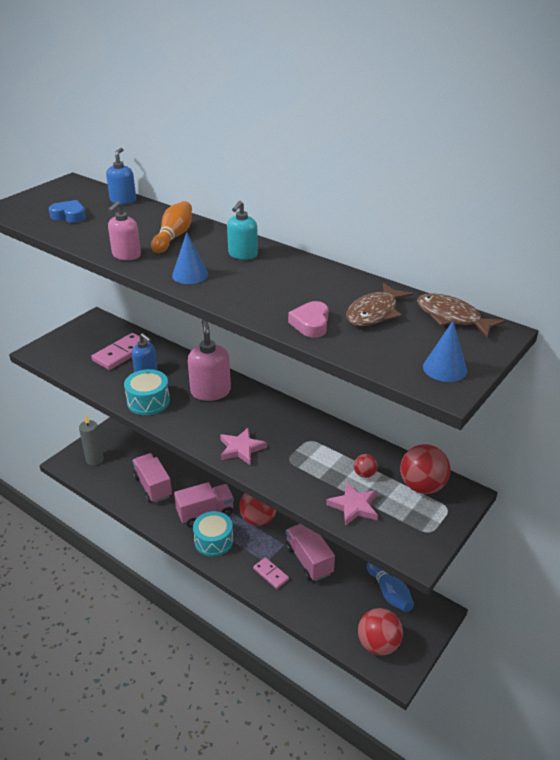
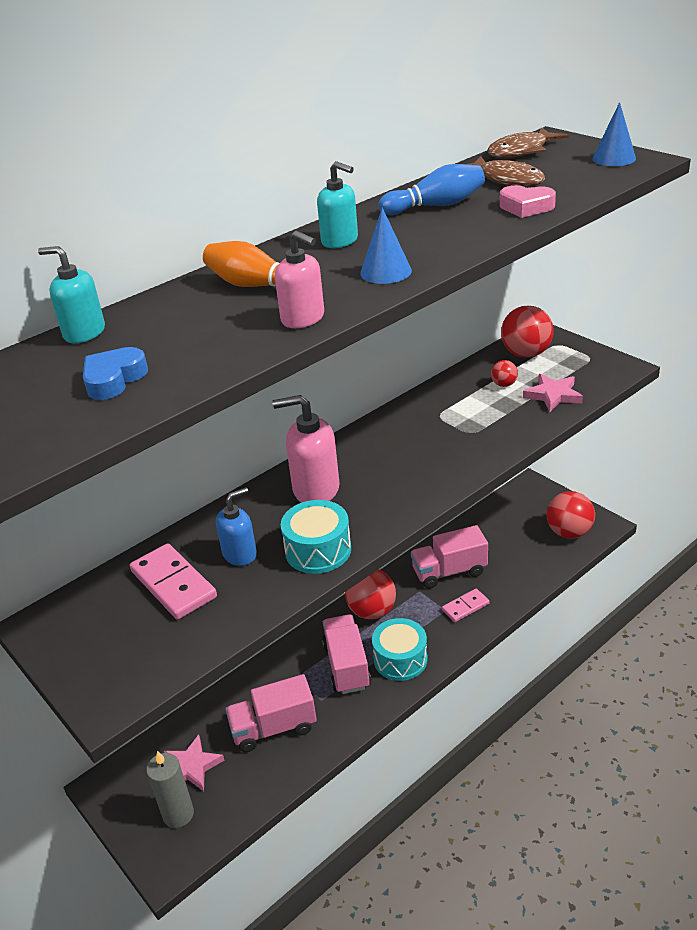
camera: 75 degrees left, 0 degrees up
(123, 200) = (84, 333): blue soap dispenser -> turquoise soap dispenser
(241, 449) = (445, 466): pink star -> pink star (192, 767)
(389, 593) = (504, 515): blue bowling pin -> blue bowling pin (436, 206)

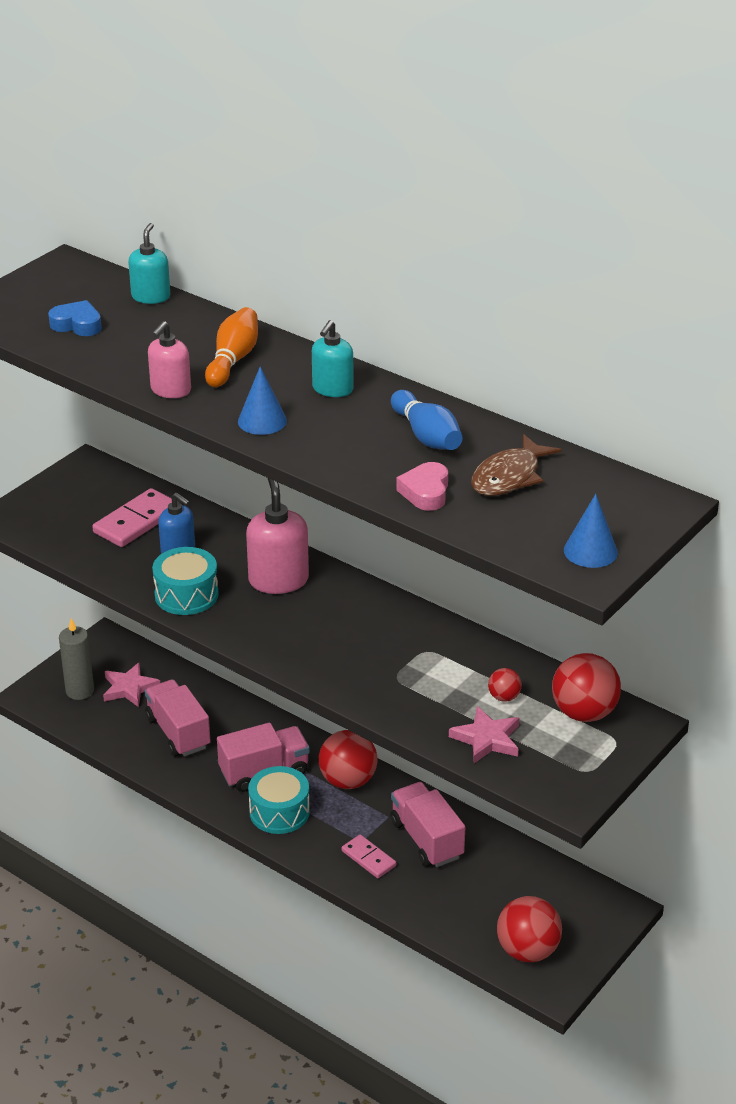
camera: 75 degrees right, 0 degrees up
(521, 151) = (609, 483): brown fish -> none

